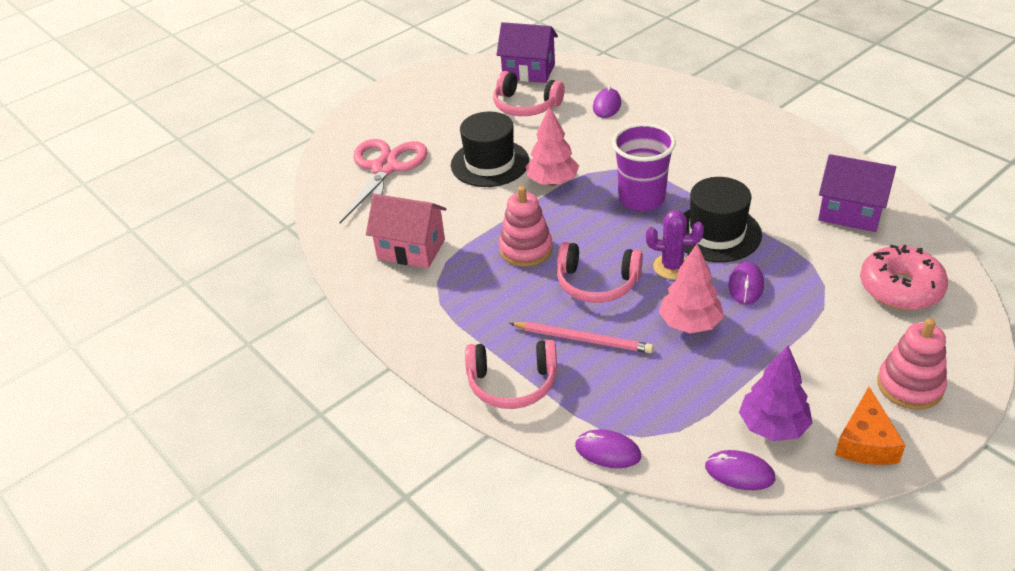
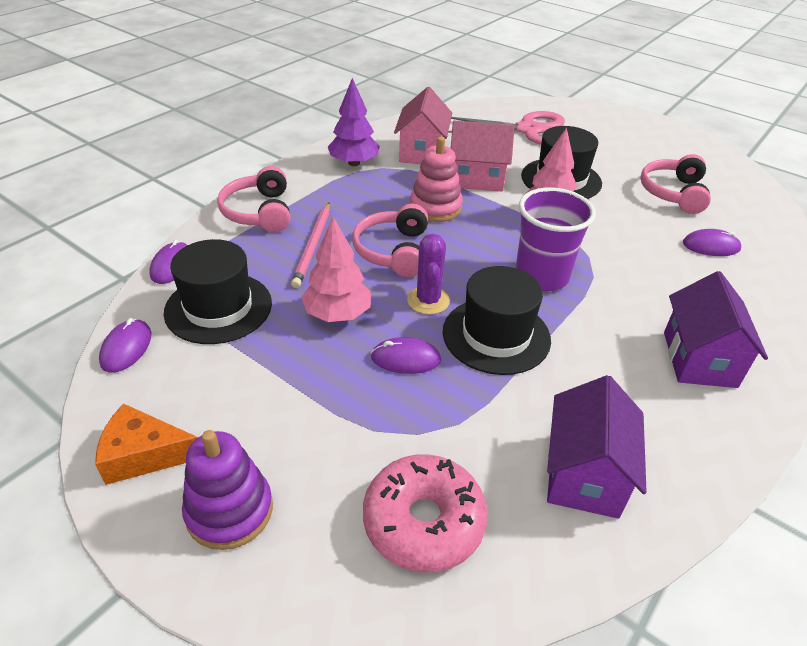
camera: 75 degrees right, 0 degrees up
(476, 216) = (476, 178): none -> pink house
(528, 71) = (741, 191): purple house -> purple house (699, 359)
(679, 407) = (218, 307): none -> black hat
(773, 426) = (182, 374): purple tree -> purple tree (354, 163)
(910, 386) = (229, 511): pink stacking toy -> purple stacking toy

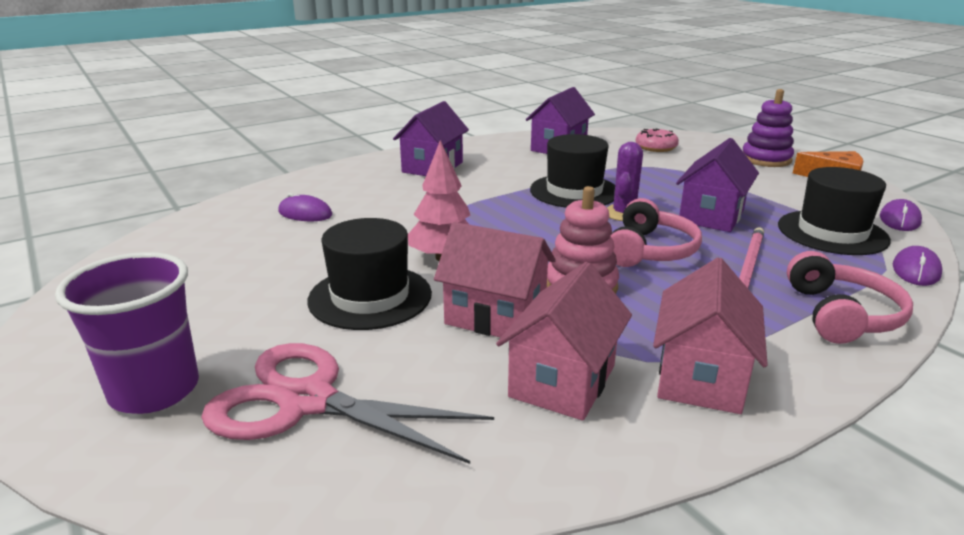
camera: 160 degrees left, 15 degrees down
(337, 314) = (711, 216): pink tree -> purple house
(354, 163) = (700, 377): purple tree -> pink house
(405, 359) = (653, 190): purple mouse -> none
(423, 521) = (656, 147): pink donut -> pink donut, size x0.65
(541, 276) = (503, 215): purple cup -> purple cup (155, 390)
(673, 193) = (248, 260): pink headphones -> none

